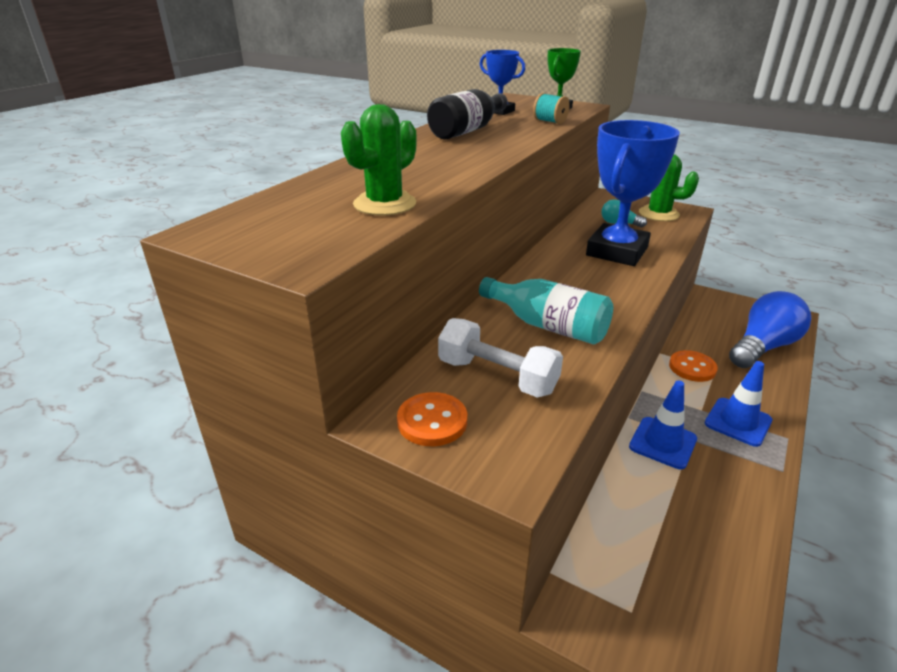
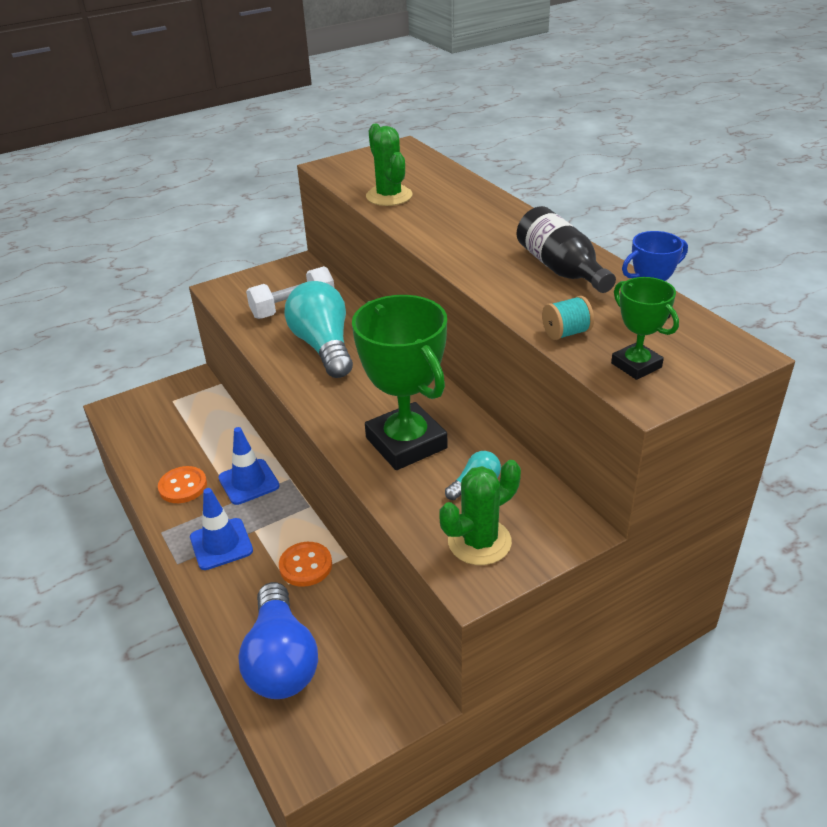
camera: 120 degrees right, 5 degrees up
(432, 421) = (281, 277): orange button -> orange button (183, 486)
(548, 326) = (323, 346): turquoise bottle -> turquoise light bulb
(617, 251) = (406, 443): blue trophy -> green trophy

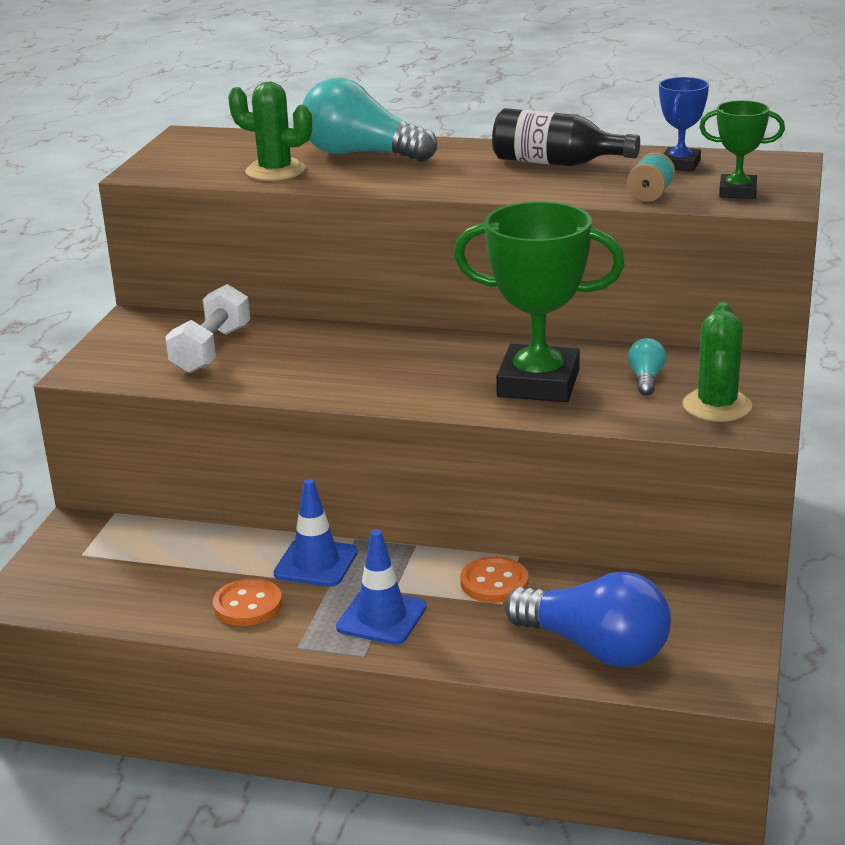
camera: 45 degrees left, 10 degrees down
(323, 346) = (314, 361): turquoise light bulb -> turquoise light bulb (361, 154)

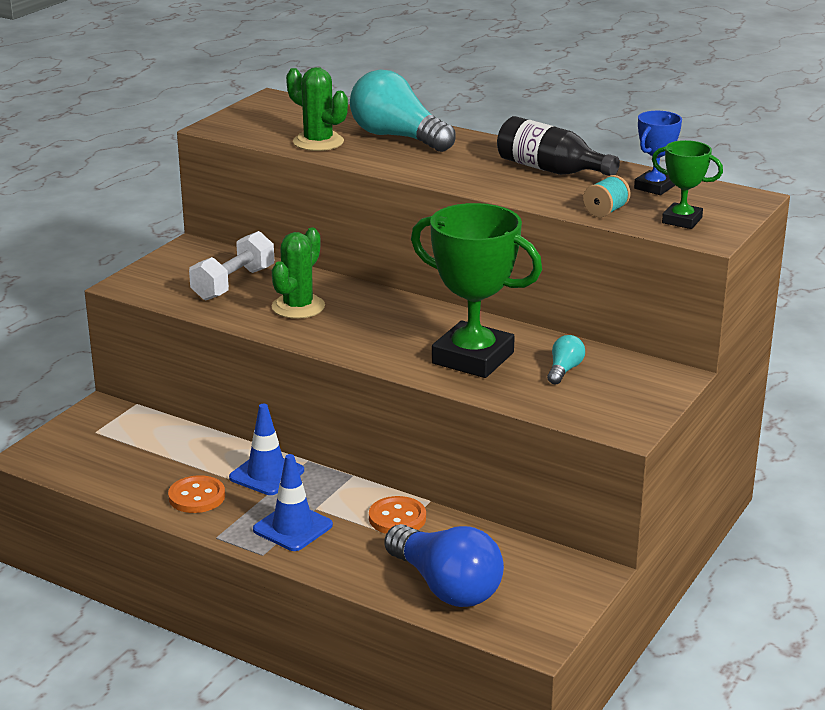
camera: 15 degrees right, 0 degrees up
(717, 406) = (606, 404): green cactus -> green cactus (298, 307)

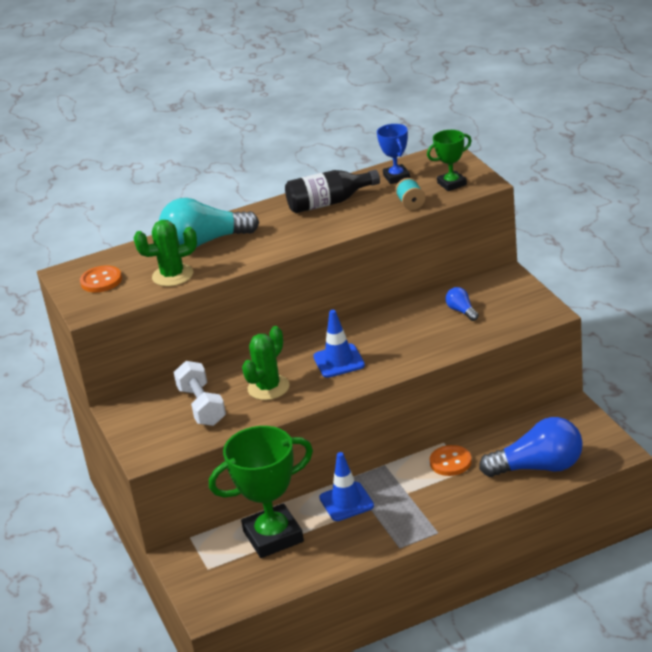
camera: 50 degrees left, 5 degrees up
(197, 497) = (343, 542): orange button -> orange button (101, 281)
(293, 527) = (420, 510): blue traffic cone -> blue traffic cone (339, 361)
(298, 307) = (268, 388): green cactus -> green cactus turned 60 degrees clockwise
(473, 358) = (412, 339): green trophy -> green trophy (273, 536)
(564, 370) = (462, 311): turquoise light bulb -> blue light bulb

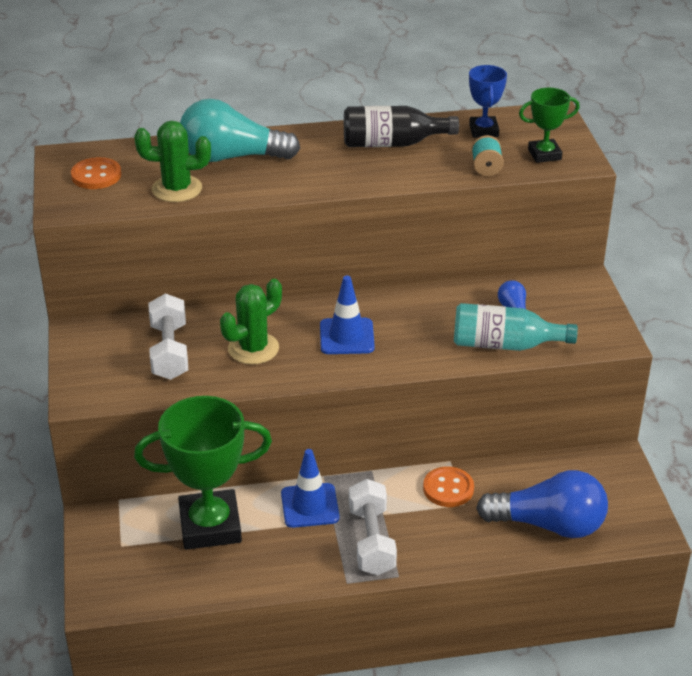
camera: 10 degrees right, 5 degrees up
(406, 514) = (371, 541): none -> white dumbbell
(465, 337) = (504, 345): none -> turquoise bottle

